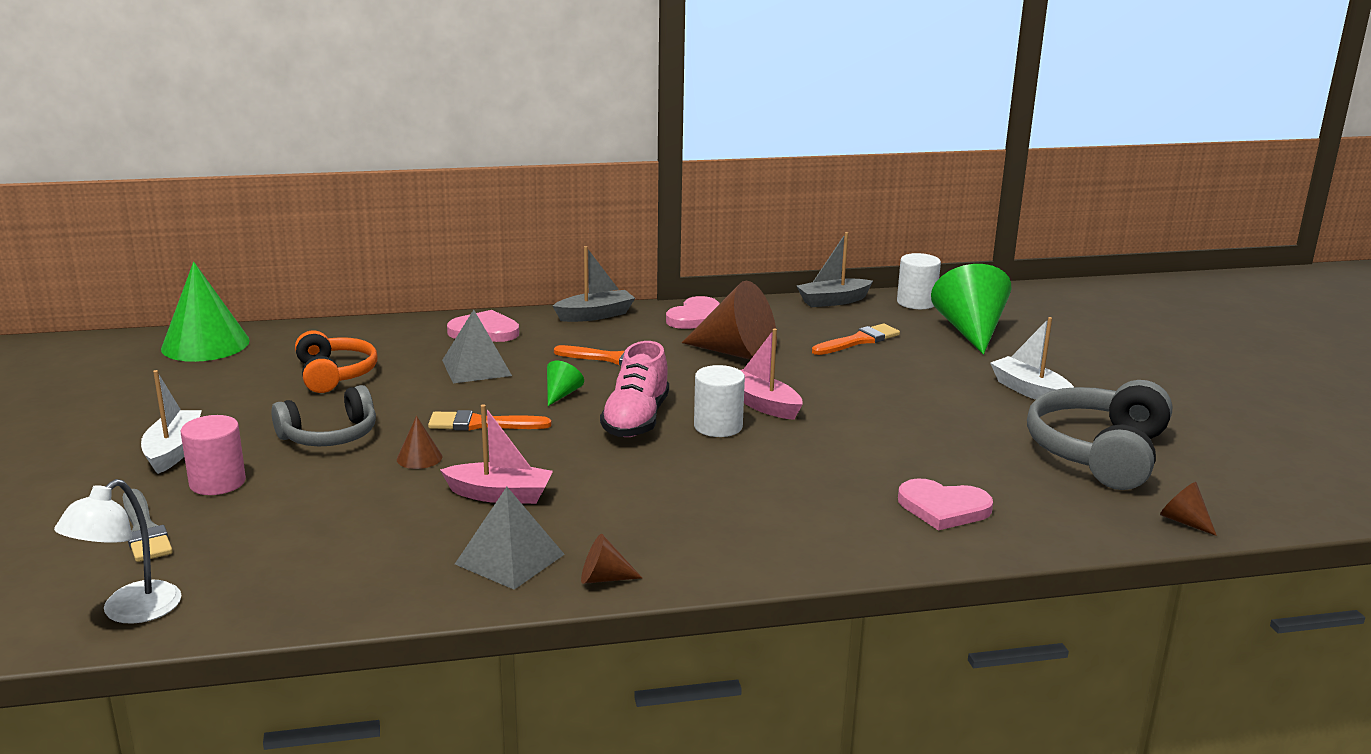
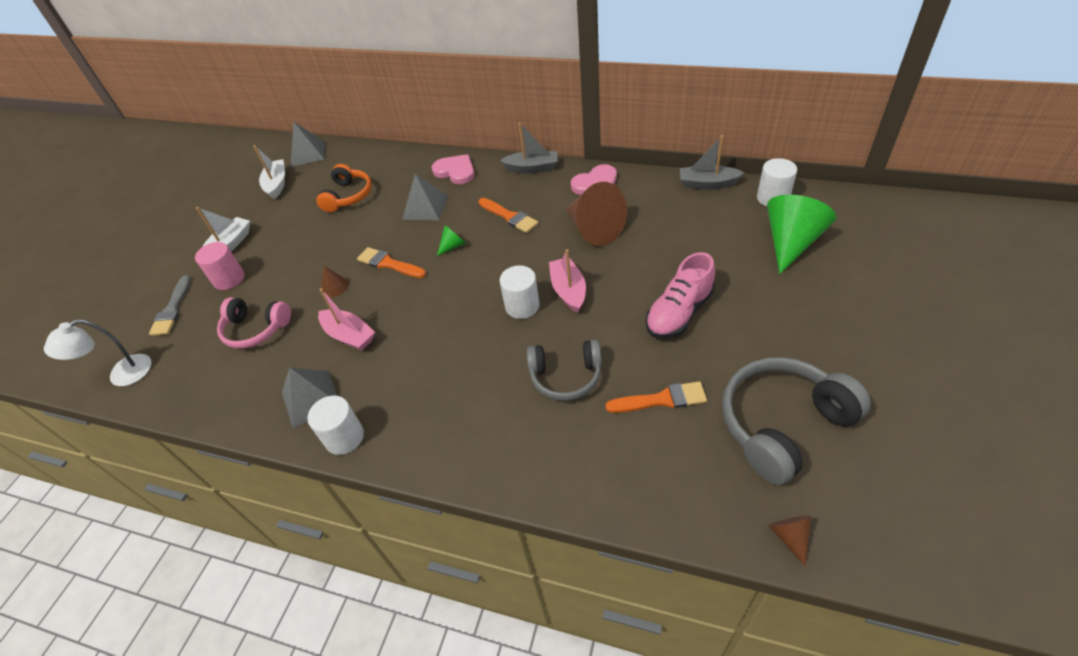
camera: 35 degrees right, 25 degrees up
(205, 344) = (307, 153): green cone -> grey pyramid
(330, 436) = (306, 252): grey headphones -> grey headphones (566, 376)
(333, 519) = (256, 329): none -> pink headphones
(603, 578) = (344, 437): brown cone -> white cylinder
(636, 420) = (477, 284): pink shoe -> pink shoe (679, 313)
(858, 341) = (691, 235): orange brush -> orange brush (661, 399)
(943, 508) = (607, 447): pink heart -> none
(1030, 391) = (784, 329): white boat -> white boat (277, 184)

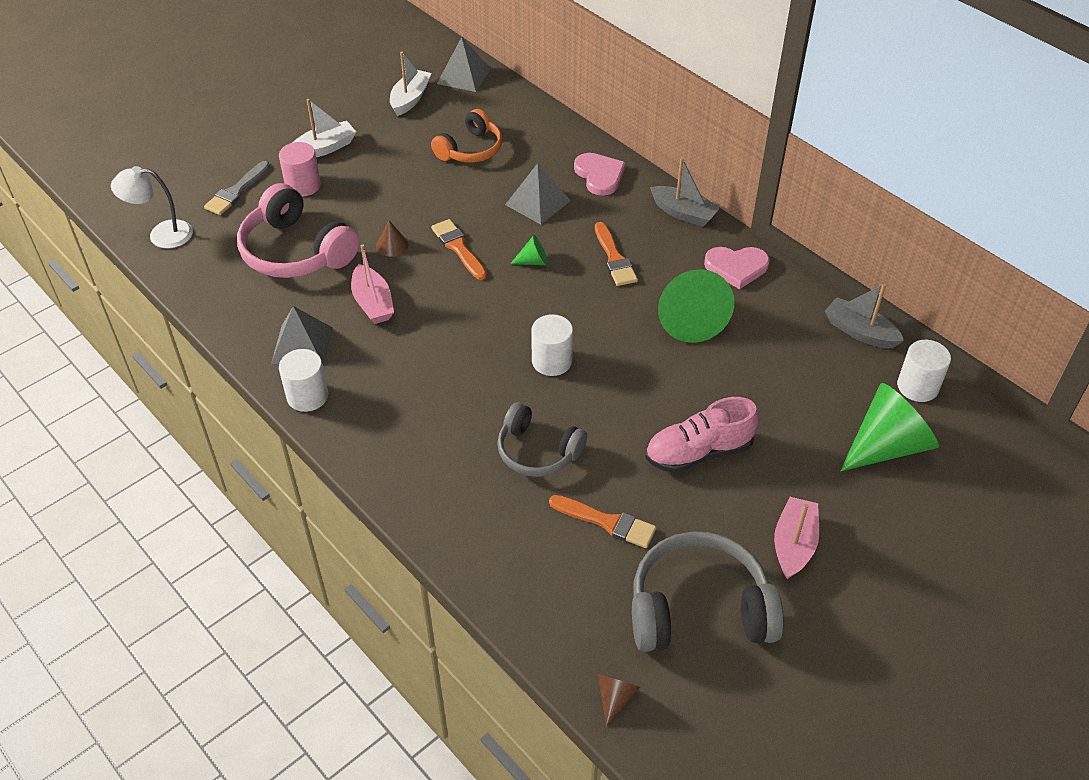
camera: 25 degrees right, 0 degrees up
(256, 329) = (296, 251): pink headphones -> pink headphones, size x1.55
(568, 290) = (609, 370): pink boat -> pink boat (794, 544)
(593, 229) = (689, 318): brown cone -> green cone

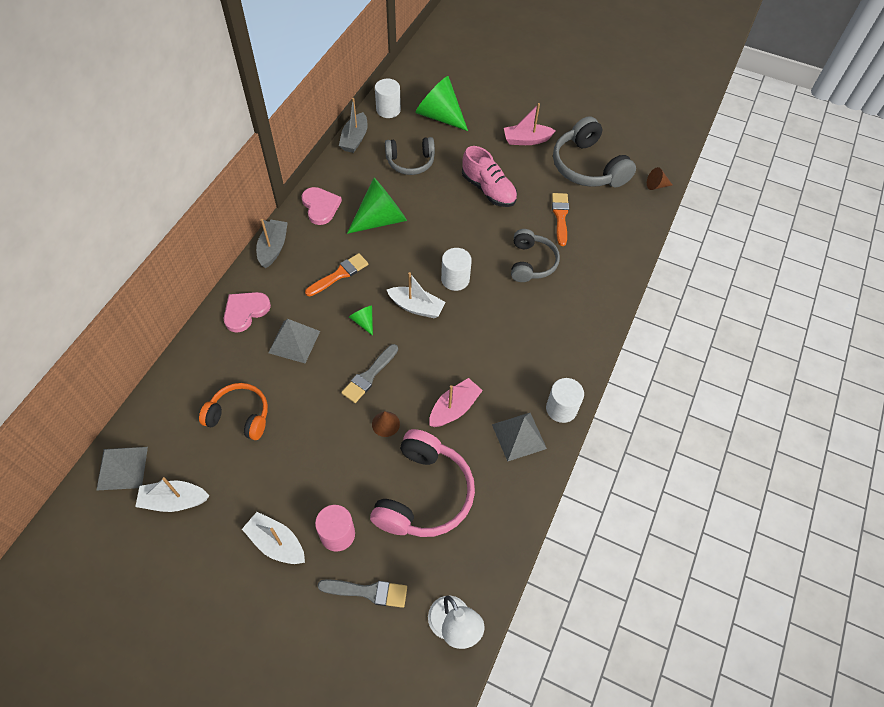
camera: 115 degrees left, 10 degrees up
(458, 248) = (369, 376): orange brush -> grey brush
(528, 312) = (416, 307): none -> white boat
(790, 379) = (410, 162): none -> grey headphones

